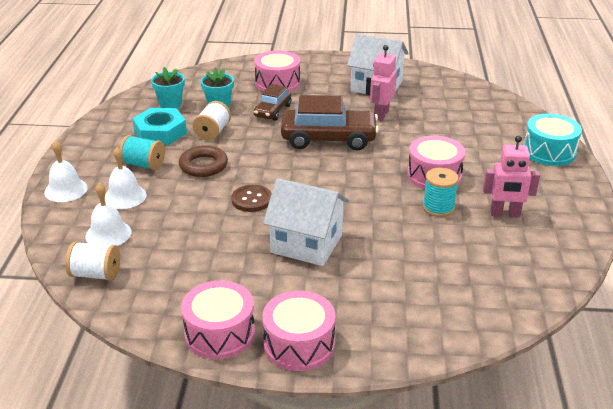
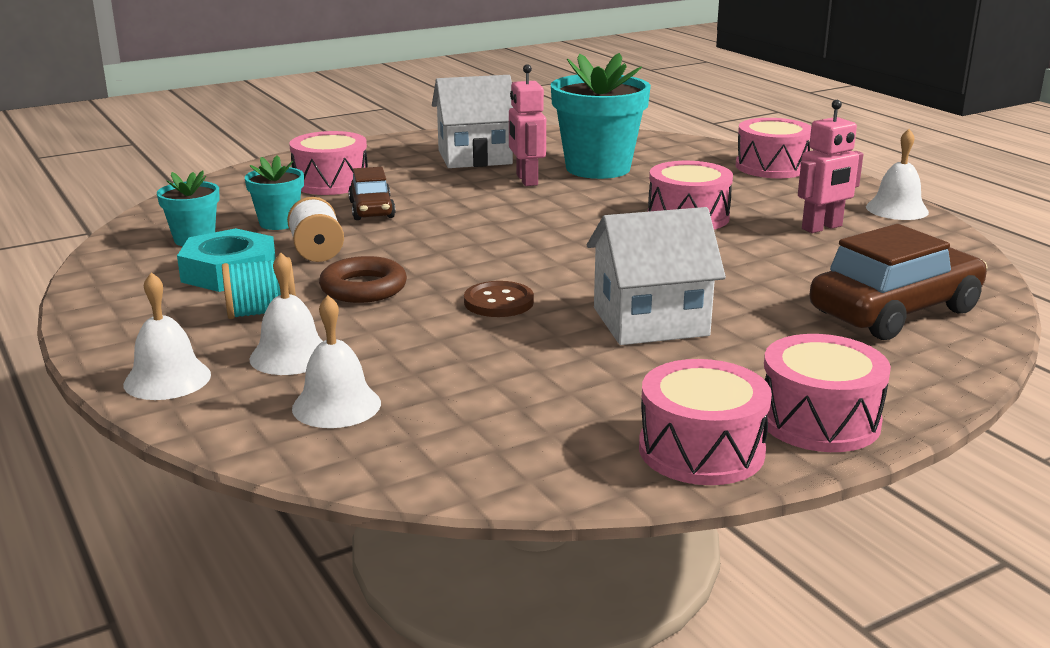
camera: 35 degrees left, 10 degrees down
(95, 274) = (397, 458): white spool -> none
(328, 139) = (499, 217): brown car -> brown car (895, 311)
(435, 118) = (598, 168): none -> turquoise flower pot
(438, 208) = (744, 243): turquoise spool -> none
(549, 151) = (771, 167): turquoise drum -> pink drum
(580, 217) = (897, 209): none -> white bell

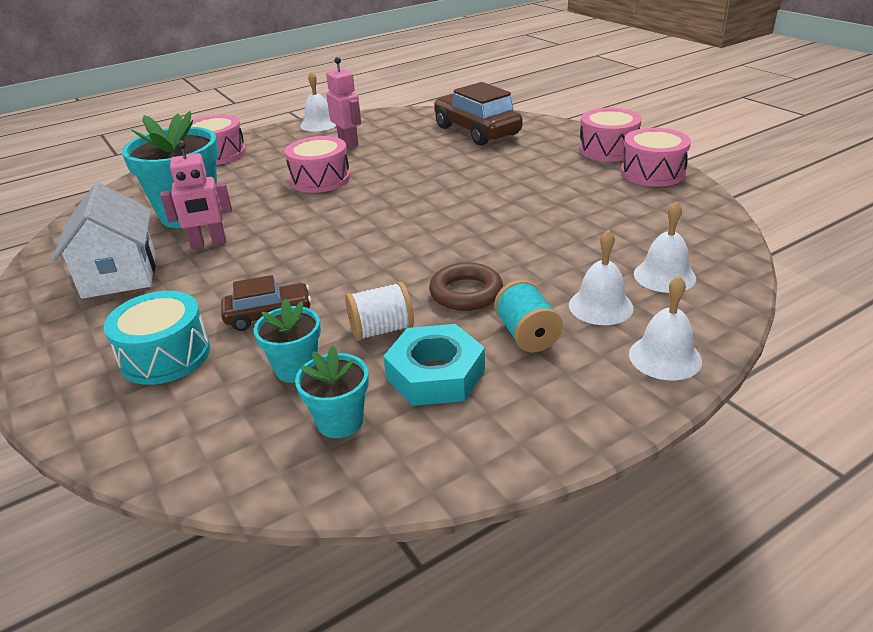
camera: 90 degrees left, 10 degrees up
(331, 182) = (165, 355): pink drum -> turquoise drum
(498, 302) = (484, 235): brown button -> none
(650, 321) = (505, 187): white house -> none

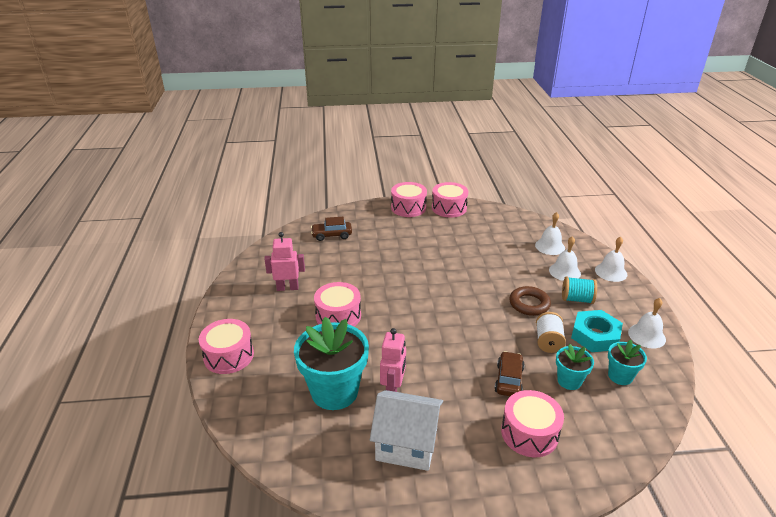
camera: 65 degrees left, 0 degrees up
(165, 355) = (529, 433): turquoise drum -> pink drum
(319, 124) = (232, 291): white bell -> white bell (646, 335)
(476, 131) = (332, 235): brown car -> brown car, size x0.56

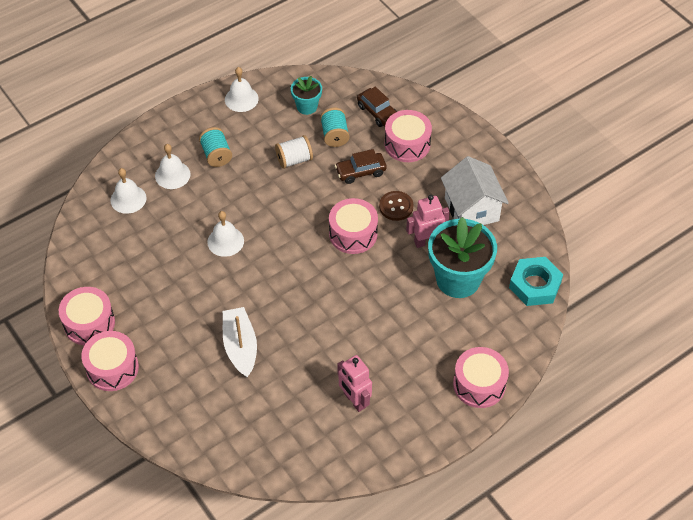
camera: 120 degrees left, 20 degrees up
(332, 235) = (227, 418): brown car -> brown car (377, 112)
(338, 316) = (366, 329): pink drum -> pink drum (353, 234)
(379, 255) = (240, 346): none -> white boat
(449, 386) = (396, 207): none -> brown button
(529, 304) = (247, 187): brown ring -> none
(569, 381) = (334, 135): turquoise flower pot -> turquoise spool
(595, 336) = (264, 131): turquoise nut -> turquoise nut (535, 285)
(611, 272) = (151, 140): white bell -> white bell (225, 241)

